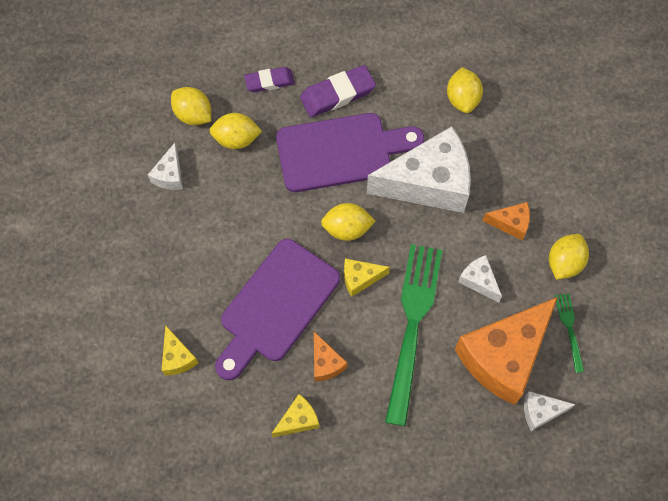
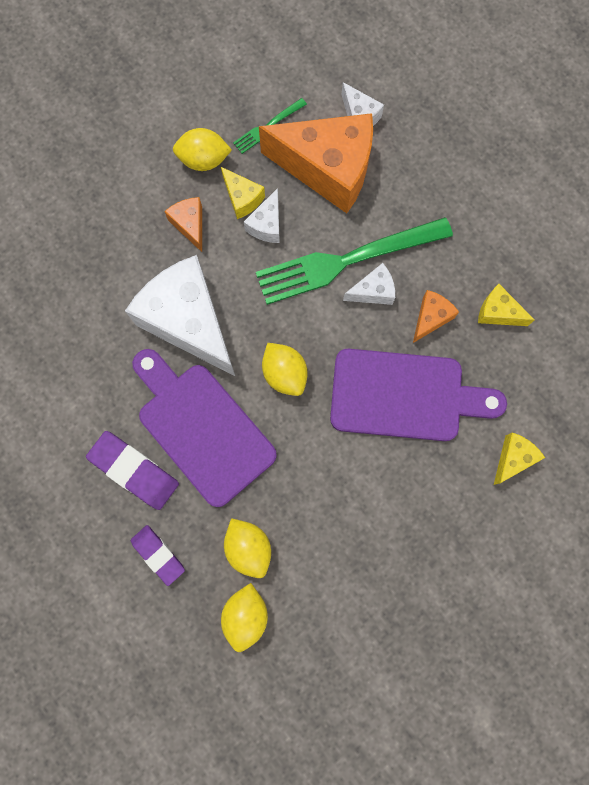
camera: 120 degrees left, 10 degrees up
(170, 175) = (331, 593): white cheese -> white cheese (373, 291)
(360, 278) = (329, 332): yellow cheese -> yellow cheese (242, 198)
(462, 99) = (71, 338): yellow lemon -> none

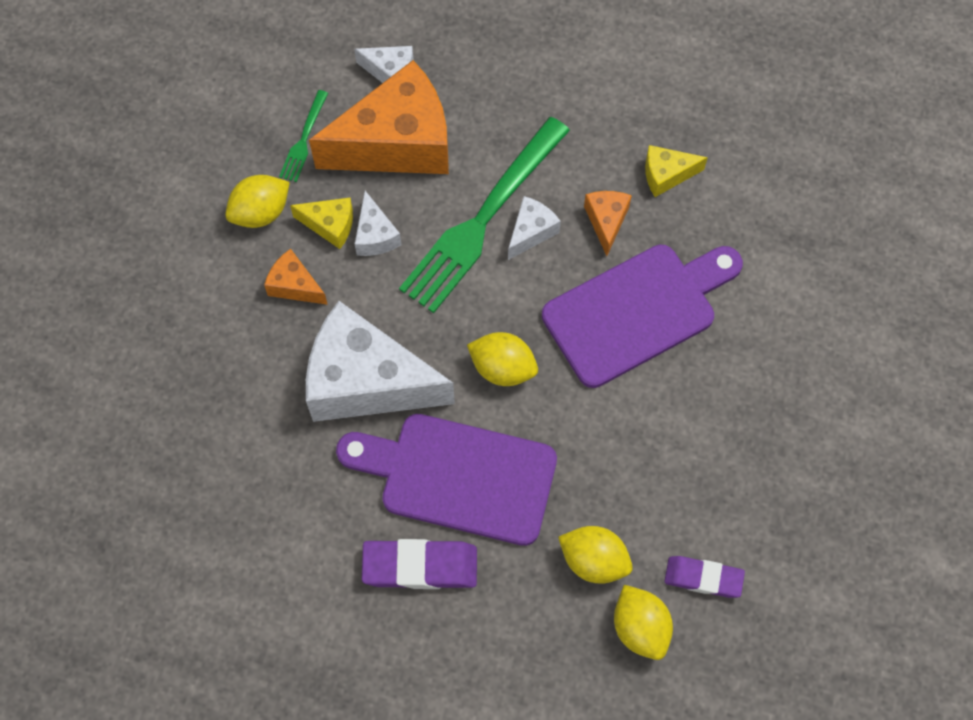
camera: 35 degrees left, 10 degrees down
(158, 555) = (507, 631): purple eraser -> purple eraser (703, 578)
(513, 458) = (782, 302): yellow cheese -> none

